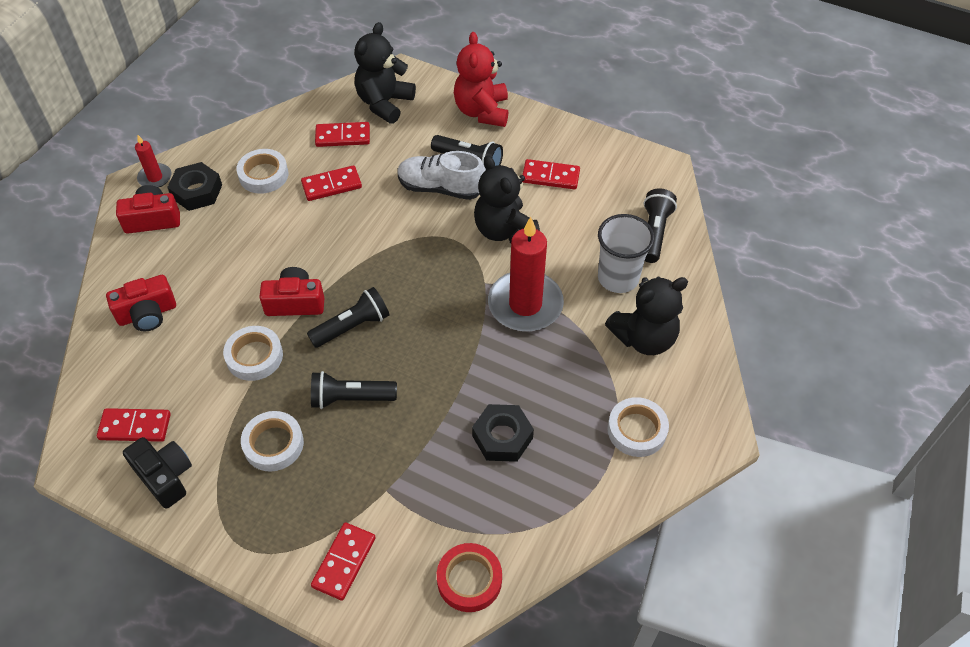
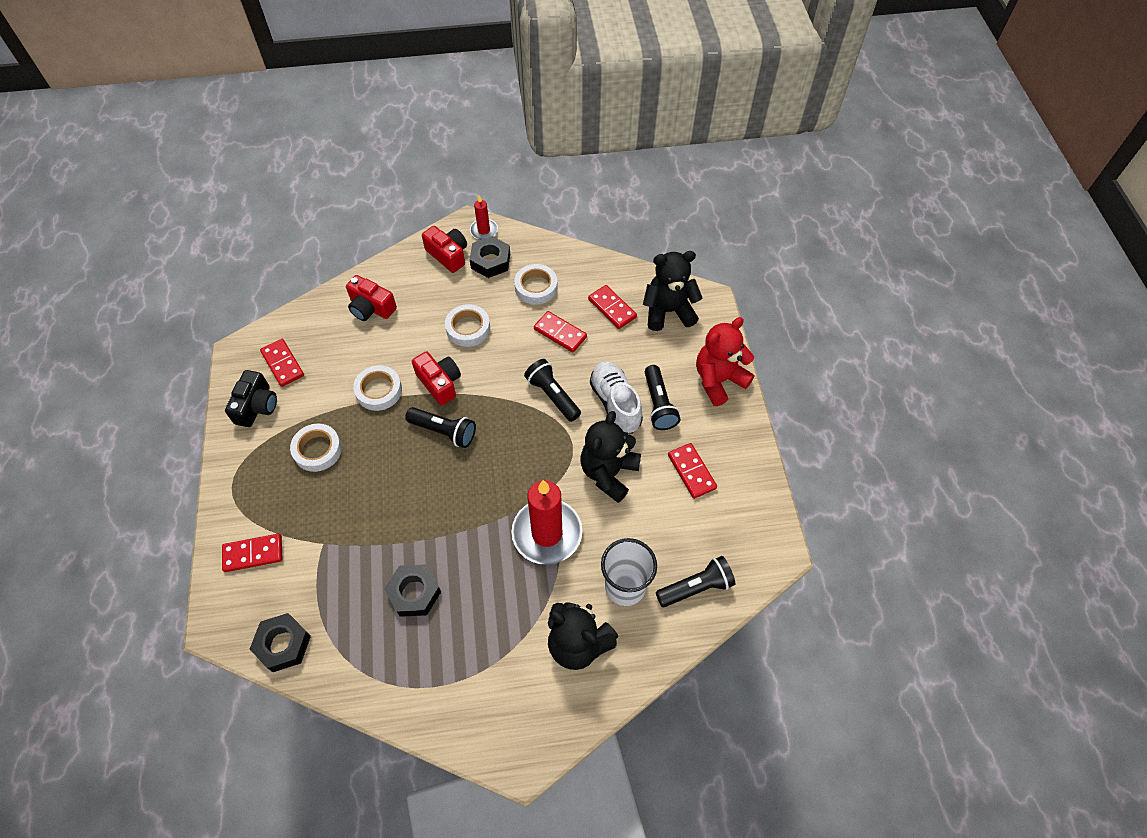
camera: 55 degrees right, 5 degrees up
(350, 398) = (383, 471): black flashlight -> black flashlight (552, 395)
(469, 580) = (283, 644): red tape -> black nut
(637, 430) = (483, 689): white tape -> white tape (468, 328)

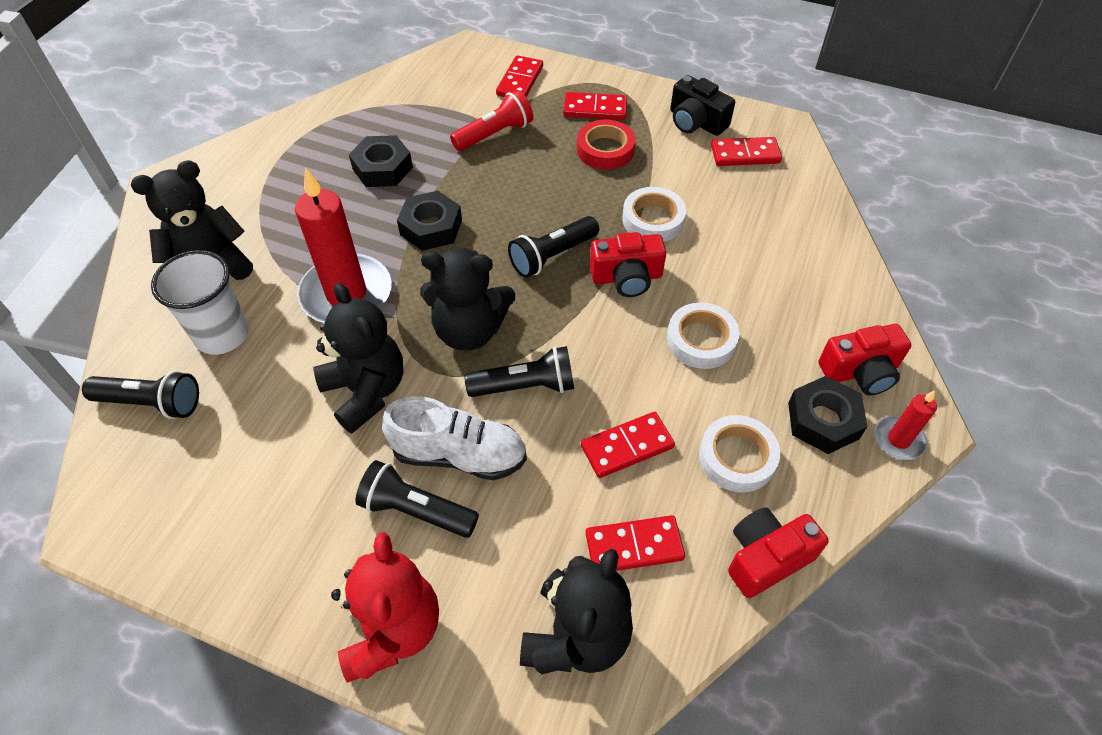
camera: 120 degrees right, 5 degrees down
(283, 644) = (415, 77): black nut -> black nut (431, 227)
(317, 450) = (605, 150): white tape -> red tape
(334, 534) = (494, 134): none -> red flashlight
(371, 308) = (794, 254): red camera -> red camera (766, 558)
(532, 445) = (469, 330): none -> black teddy bear
(691, 471) = (285, 490): red domino -> red domino (595, 109)
(696, 587) = (151, 403): black flashlight -> black flashlight turned 90 degrees counterclockwise

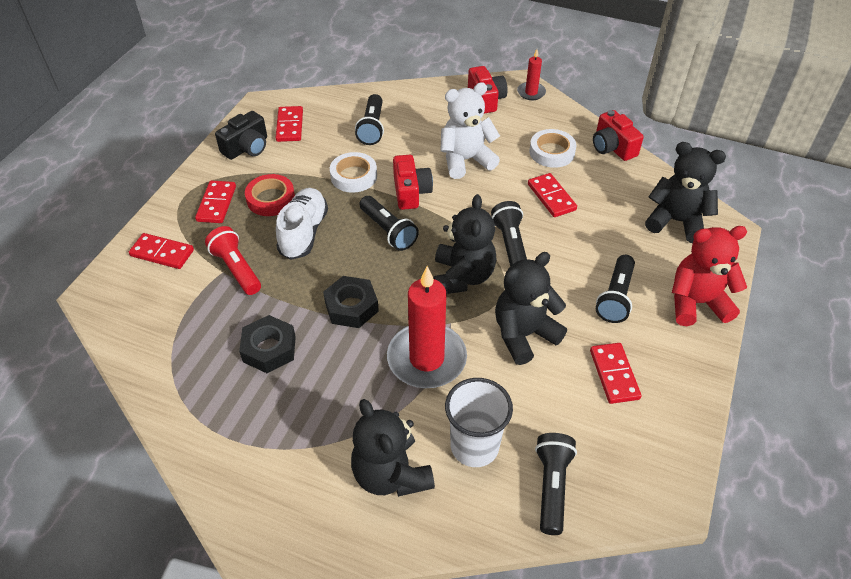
camera: 90 degrees left, 5 degrees down
(459, 455) = (570, 277): white shoe -> white shoe (304, 233)
(634, 546) = (617, 197): red domino -> red domino (614, 374)
(701, 340) = (466, 160): white tape -> white teddy bear
(757, 234) = (372, 128): none -> black flashlight
(823, 420) = (522, 117): black nut -> none

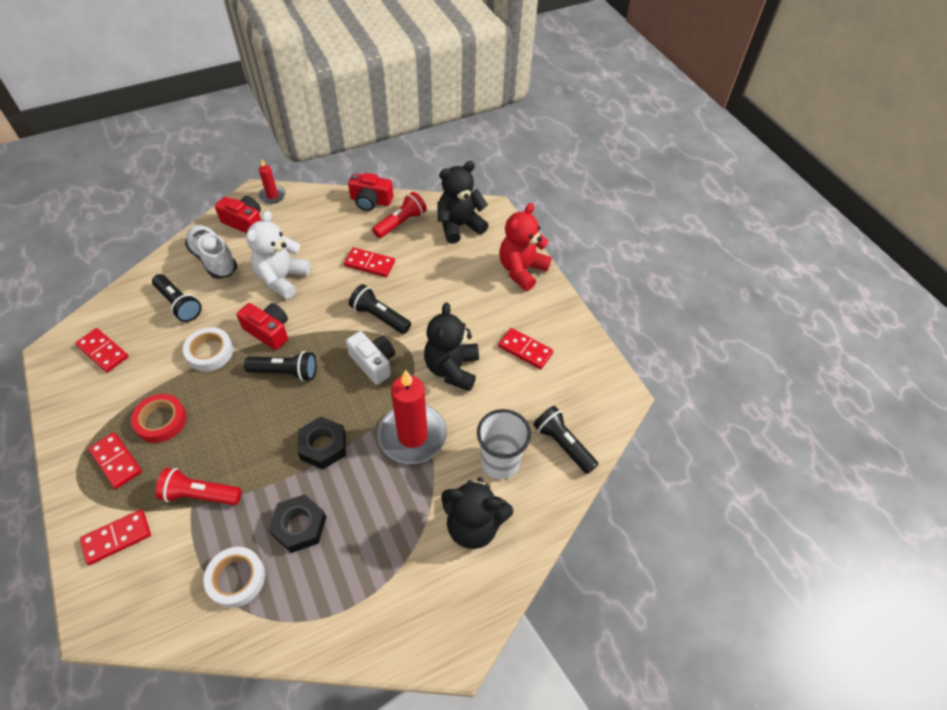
camera: 50 degrees left, 5 degrees up
(247, 147) = (85, 396): black camera -> none
(304, 233) = (222, 424): white shoe -> white shoe (214, 259)
(462, 277) = (373, 363): black teddy bear -> white camera
(552, 152) = (335, 231): white tape -> white tape (236, 578)
(615, 297) = (477, 301): black flashlight -> none
(620, 182) = (401, 223): none -> red flashlight

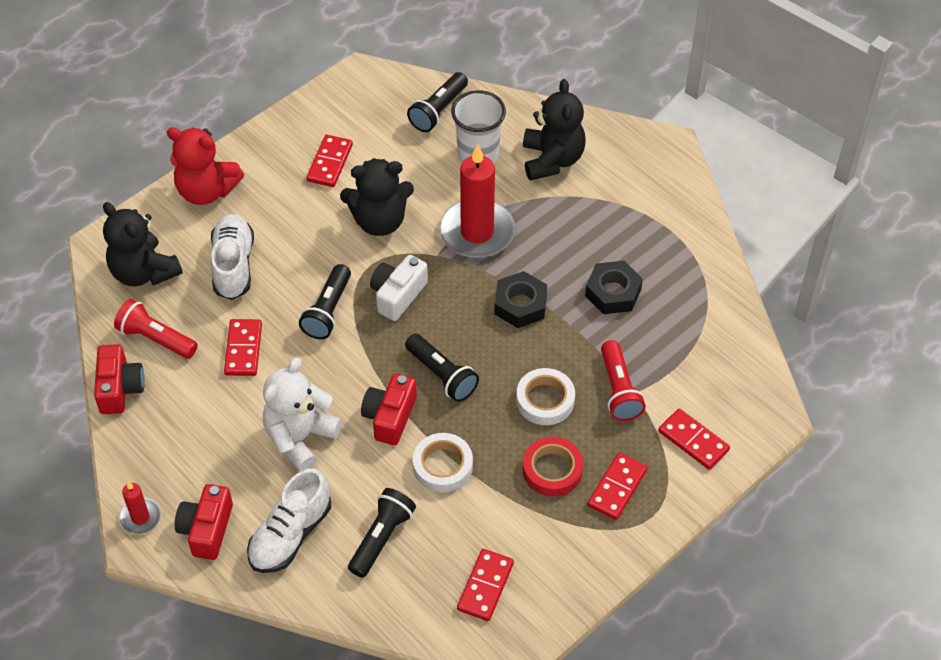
camera: 105 degrees left, 0 degrees up
(236, 578) = (683, 322): white tape -> white tape (545, 400)
(282, 279) = (300, 437): white teddy bear -> white teddy bear turned 120 degrees clockwise
(285, 372) = (442, 375): black flashlight -> black flashlight turned 150 degrees clockwise
(445, 272) = (233, 265): none -> white shoe

